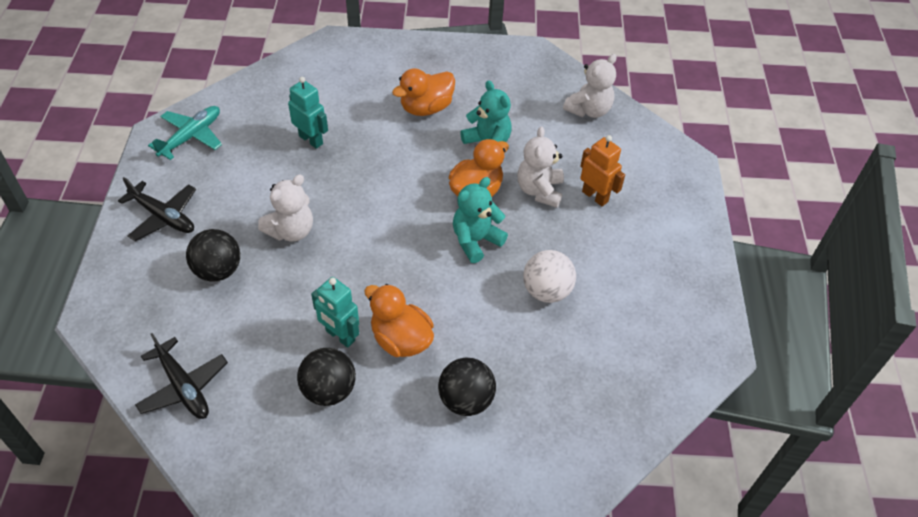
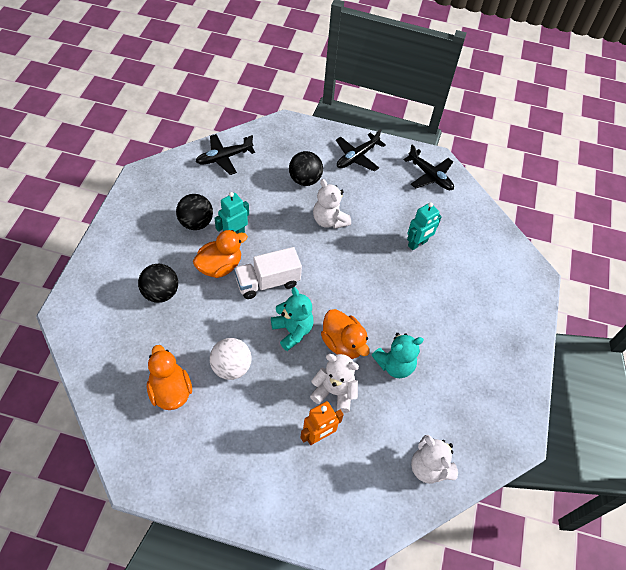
camera: 100 degrees right, 5 degrees up
(191, 136) = (430, 176): turquoise plane -> black plane
(411, 279) = (267, 282): none -> white truck
(426, 108) = (445, 328): orange duck -> orange duck (170, 391)

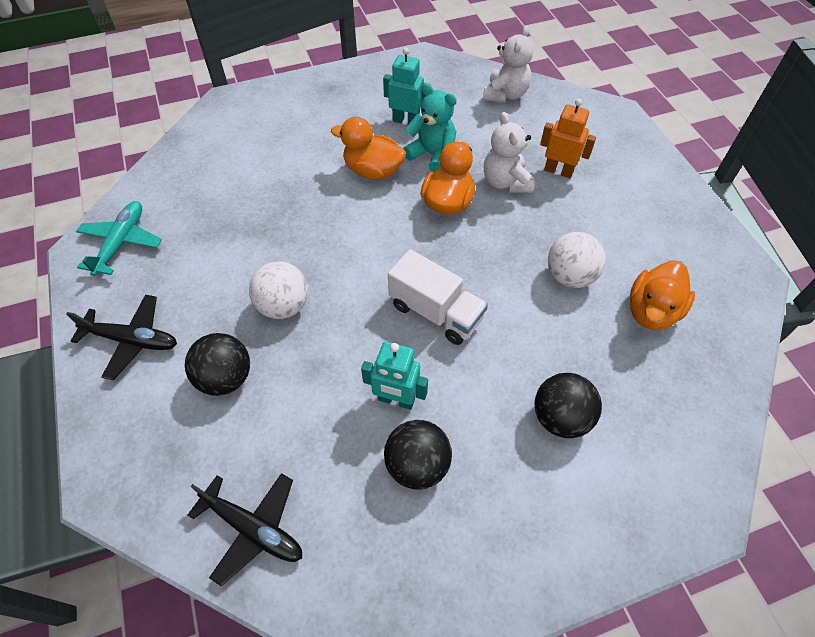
camera: 120 degrees left, 0 degrees up
(220, 266) = (460, 379): orange duck -> orange duck (373, 171)
(292, 331) = (475, 250): turquoise teddy bear -> none
(329, 220) = (283, 306): white teddy bear -> white ball
(417, 243) = (254, 204): turquoise robot -> turquoise robot (406, 121)
(430, 176) = (121, 242): black plane -> turquoise plane

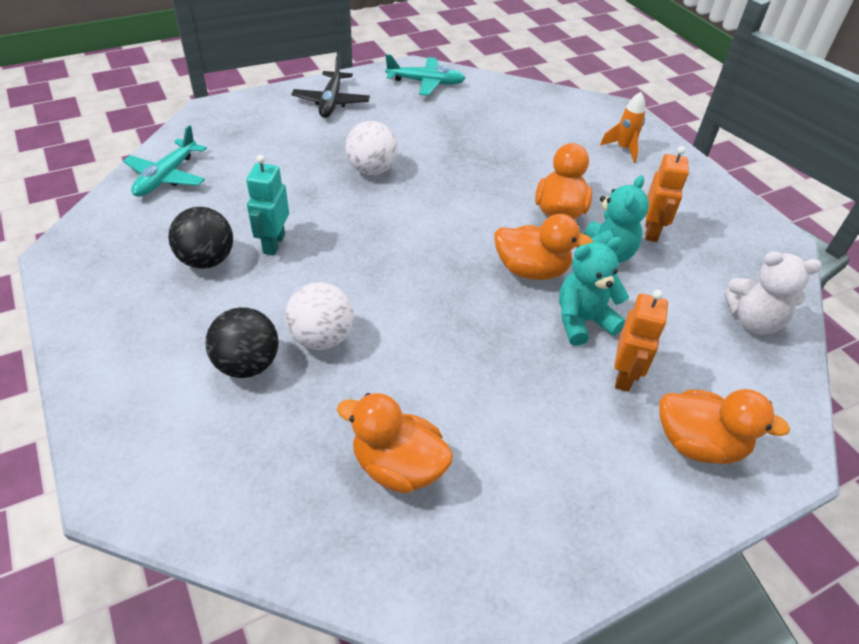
camera: 80 degrees right, 10 degrees down
(225, 378) = (297, 148): black ball -> none
(253, 528) = (167, 177): black plane -> turquoise plane
(291, 112) = (623, 149): none -> orange rocket
(406, 121) = (651, 231): turquoise robot -> orange robot
(435, 312) = (375, 266): white truck -> none
(505, 182) = (583, 321): white teddy bear -> turquoise teddy bear
(570, 276) = (442, 381): white ball -> white ball (322, 338)
(612, 149) = (698, 444): none -> orange duck

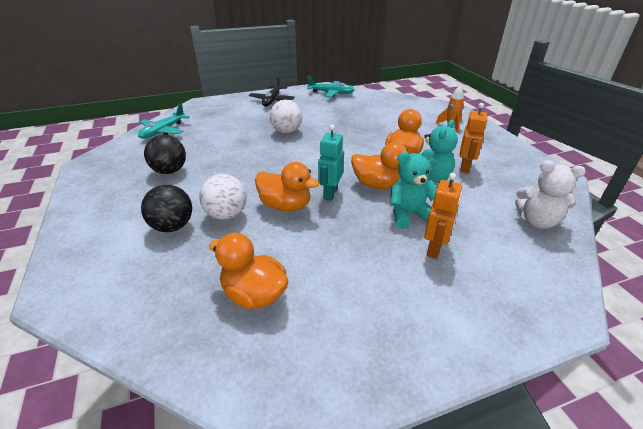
camera: 10 degrees right, 10 degrees down
(273, 244) = (213, 164): turquoise robot -> turquoise robot (330, 193)
(698, 444) = (488, 297): orange duck -> orange duck (285, 206)

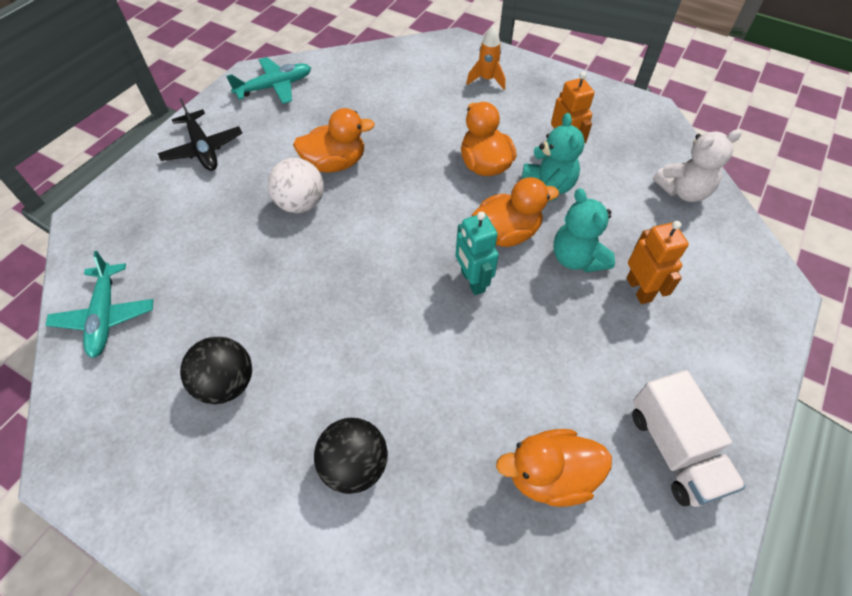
camera: 40 degrees left, 20 degrees up
(226, 214) = (396, 398): white ball -> none
(285, 206) = (446, 335): orange duck -> orange duck (335, 163)
(350, 339) = (674, 449): none -> white truck
(409, 214) = (577, 258): turquoise teddy bear -> turquoise teddy bear turned 60 degrees counterclockwise

